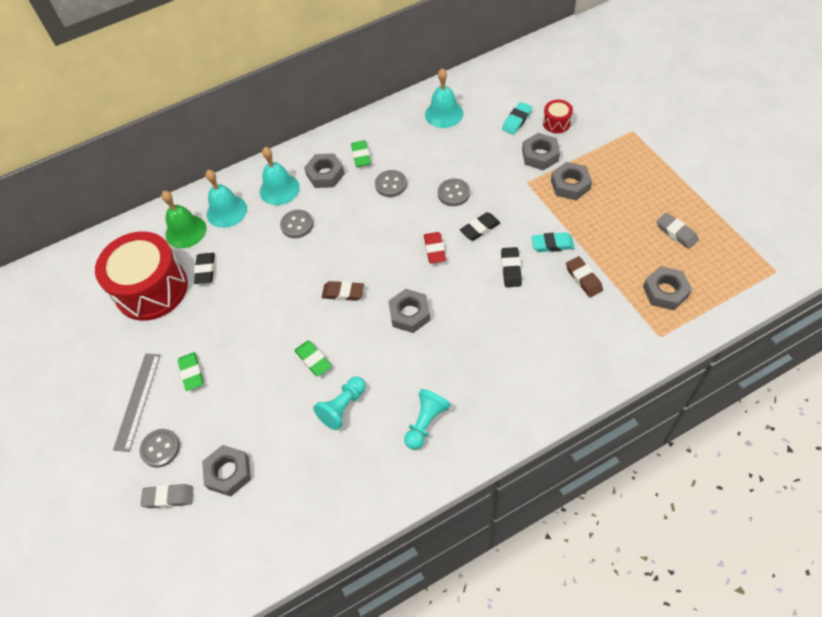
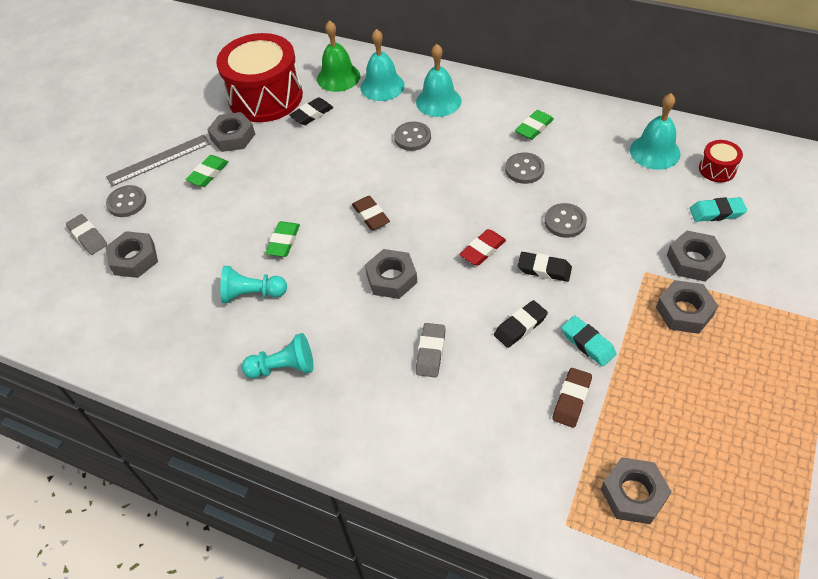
camera: 50 degrees right, 5 degrees down
(325, 174) = (486, 119): grey nut -> grey nut (233, 137)
(556, 123) = (755, 247): red drum -> red drum (717, 169)
(676, 233) = (730, 457): grey eraser -> grey eraser (430, 352)

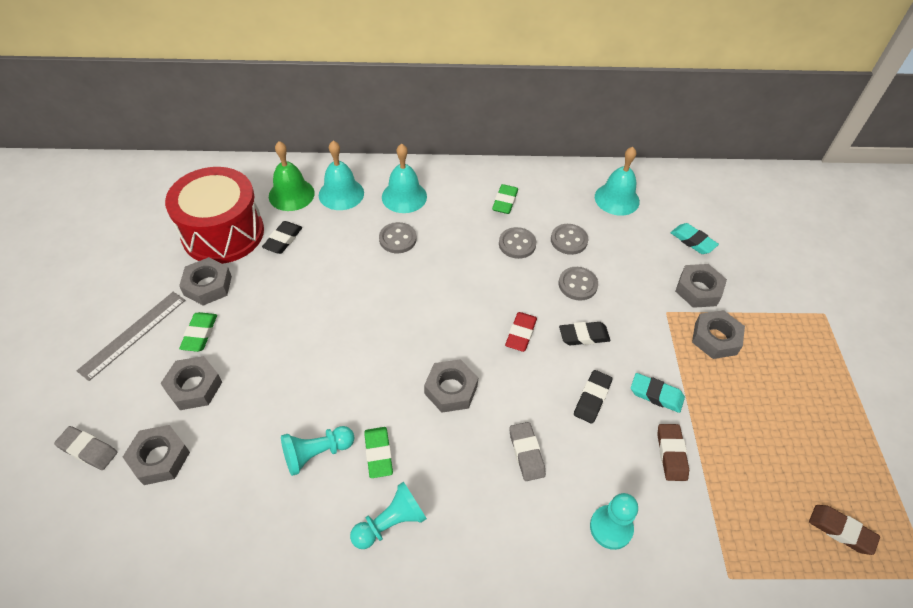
camera: 30 degrees left, 0 degrees up
(127, 202) = (117, 394): grey button -> grey button (569, 240)
(283, 242) = (321, 385): green eraser -> green eraser (378, 454)
(371, 216) = (397, 330): brown eraser -> brown eraser (841, 531)
(474, 440) = (611, 528): none -> turquoise pawn
(633, 494) = (766, 524): grey nut -> grey nut (194, 387)
(716, 212) = (692, 241): turquoise eraser -> turquoise eraser turned 75 degrees clockwise
(717, 169) = (673, 202): red drum -> none

